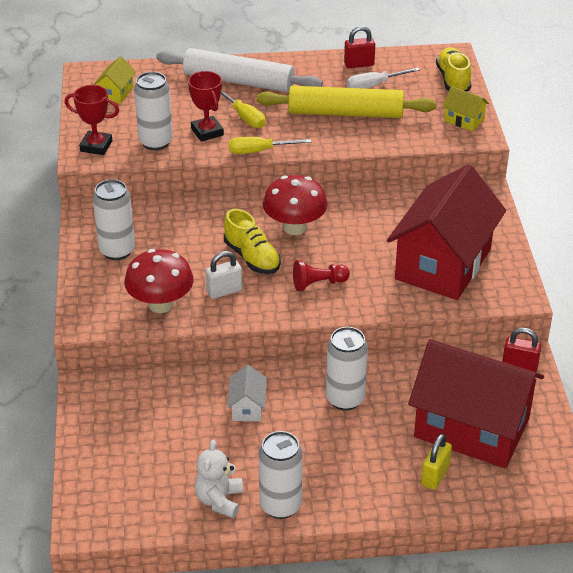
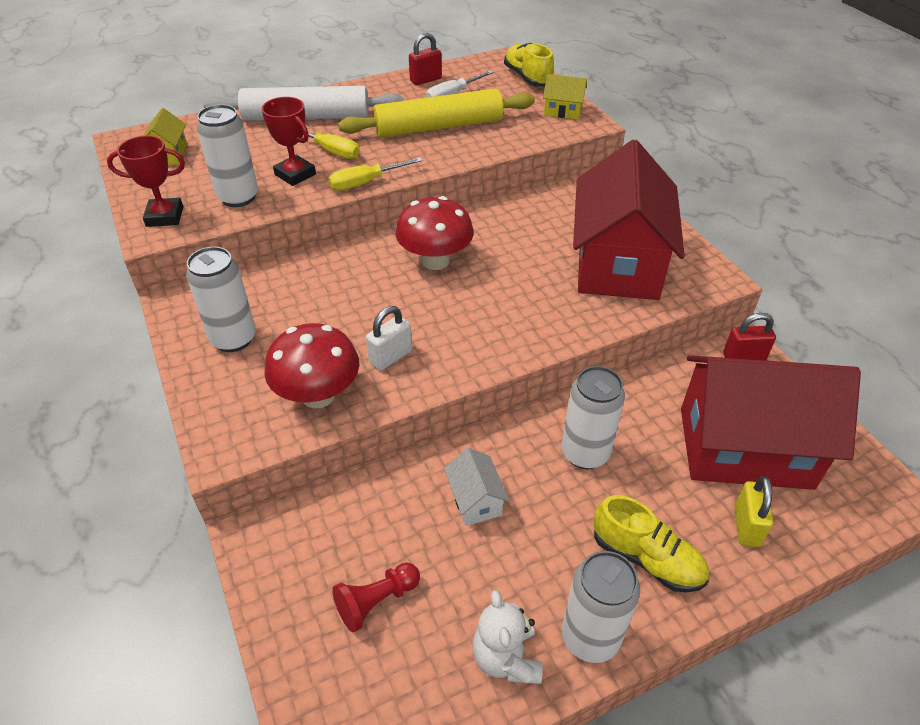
camera: 20 degrees left, 5 degrees up
(252, 257) = (404, 307): yellow shoe -> yellow shoe (646, 558)
(318, 283) = (497, 319): red pawn -> red pawn (376, 601)

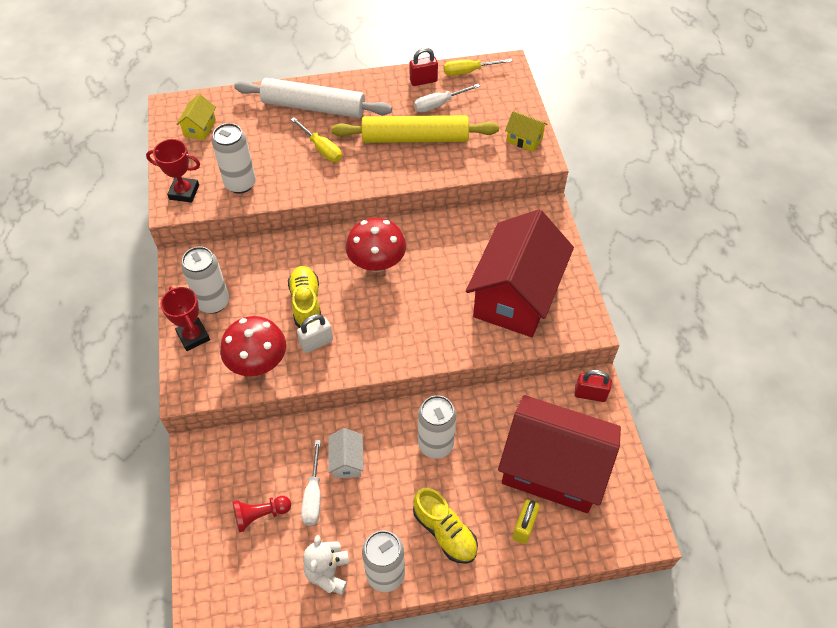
camera: 15 degrees right, 10 degrees up
(295, 174) = (288, 168): red trophy -> red trophy (193, 336)
(365, 183) = (338, 188): yellow screwdriver -> yellow screwdriver (468, 72)
(445, 555) = (313, 495): none -> white screwdriver
(527, 78) = (510, 94): yellow shoe -> yellow shoe (306, 303)

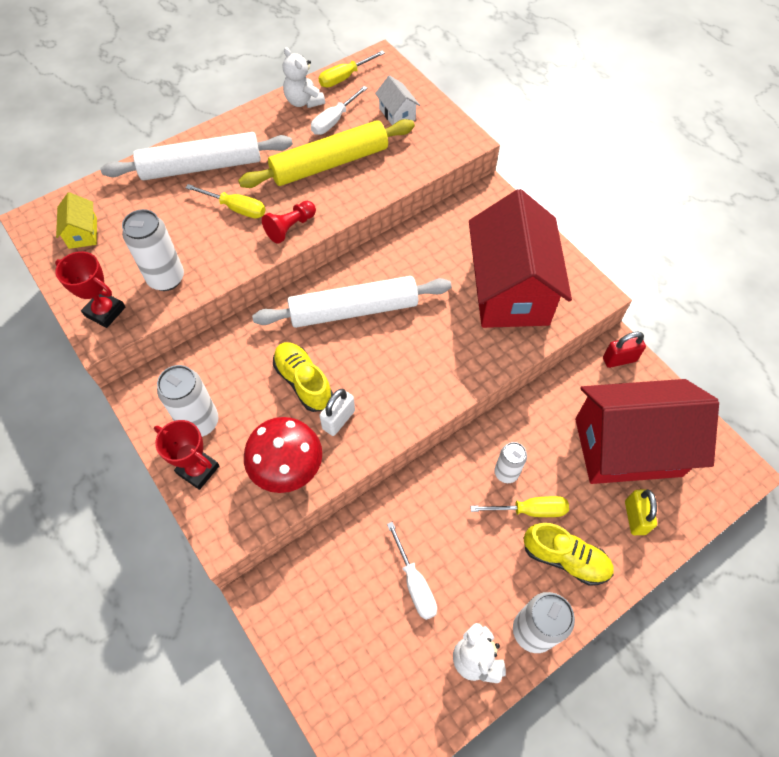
camera: 25 degrees left, 5 degrees up
(184, 192) = (105, 311): red trophy -> red trophy turned 45 degrees clockwise
(260, 515) = (371, 631): red pawn -> red pawn (290, 227)
(347, 461) = (428, 530): white house -> white house (397, 114)
(377, 263) = (354, 310): red mushroom -> white rolling pin
(423, 81) = (303, 101): red padlock -> white teddy bear
(436, 444) = (506, 473): white can -> white can, size x0.64
(438, 482) = (530, 510): none -> yellow screwdriver
(524, 140) = (440, 128): yellow house -> none

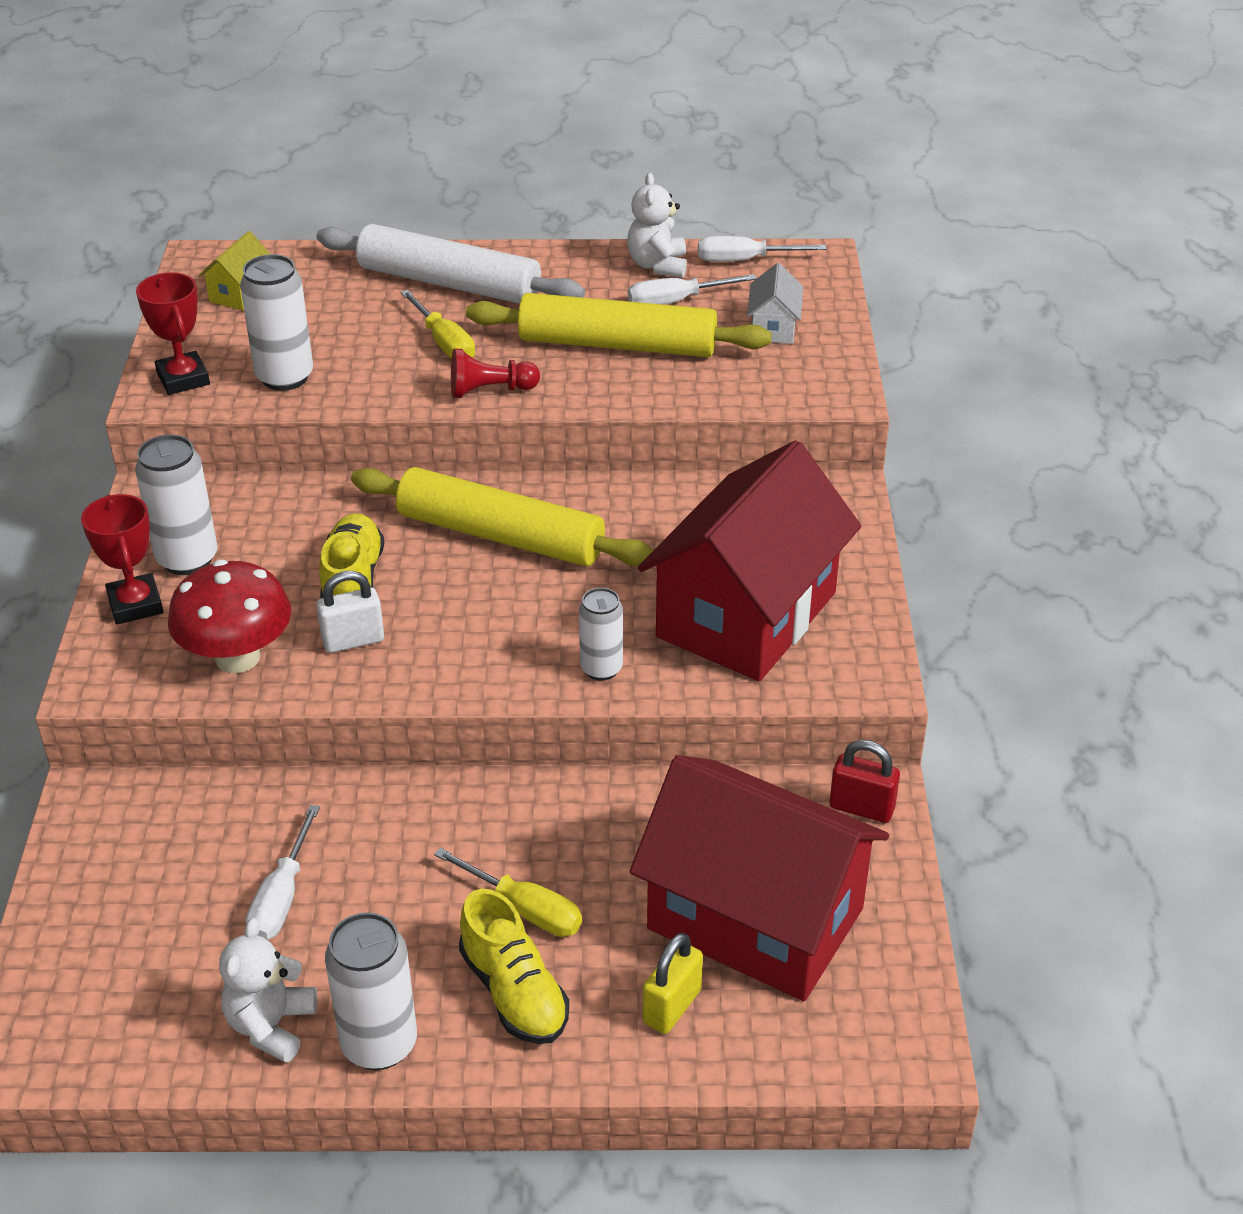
camera: 35 degrees right, 20 degrees down
(344, 78) = (744, 260): yellow screwdriver -> white screwdriver
(354, 310) = (501, 535): white rolling pin -> yellow rolling pin
(506, 473) = (537, 848): white can -> white can (601, 669)

